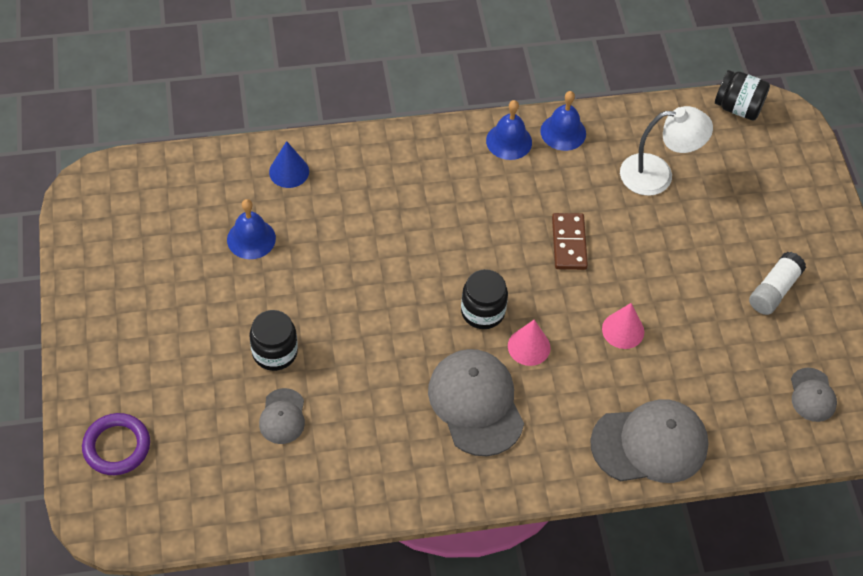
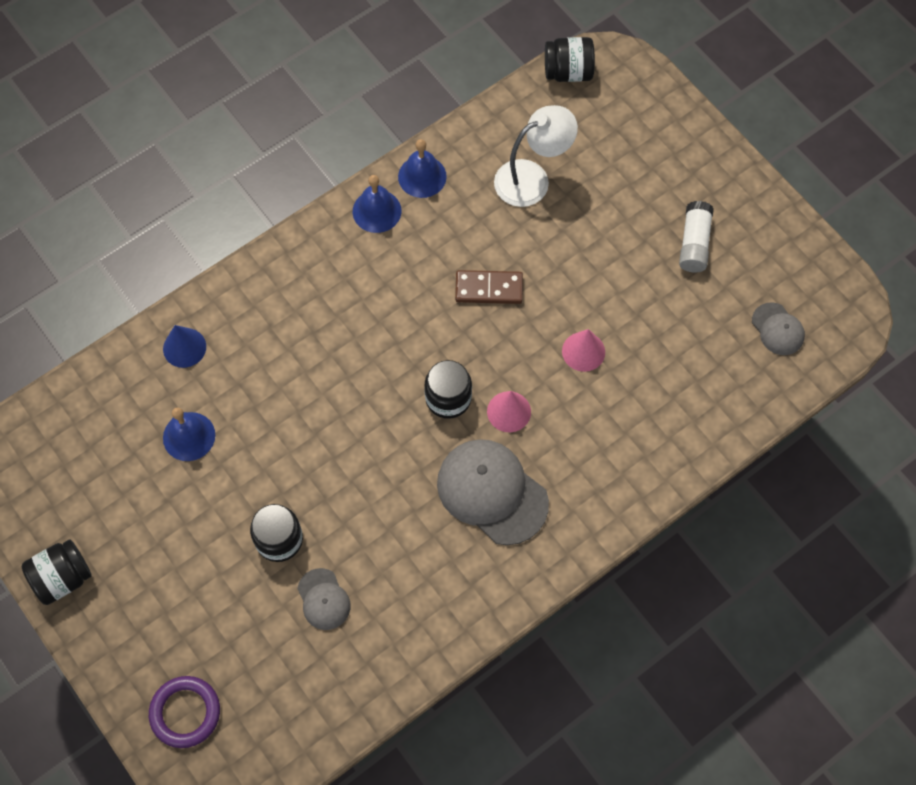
camera: 25 degrees left, 10 degrees up
(86, 295) = (62, 578): none -> black jar
(569, 243) = (489, 289): brown domino -> brown domino turned 60 degrees counterclockwise
(649, 444) = (664, 450): grey cap -> none

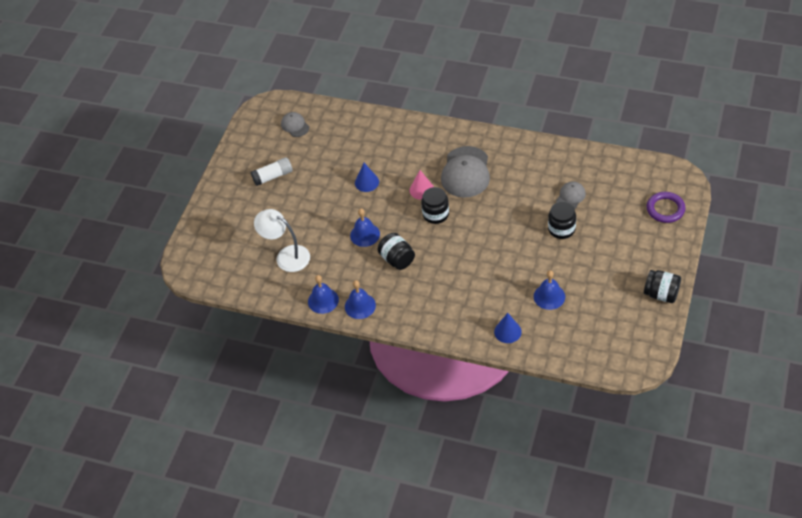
camera: 120 degrees left, 15 degrees down
(489, 289) = (365, 234): brown domino -> blue bell
(568, 72) = (207, 280): black jar -> black jar (397, 259)
(583, 351) = (367, 182): pink cone -> blue cone
(777, 329) = (295, 125): grey cap -> grey cap turned 60 degrees counterclockwise

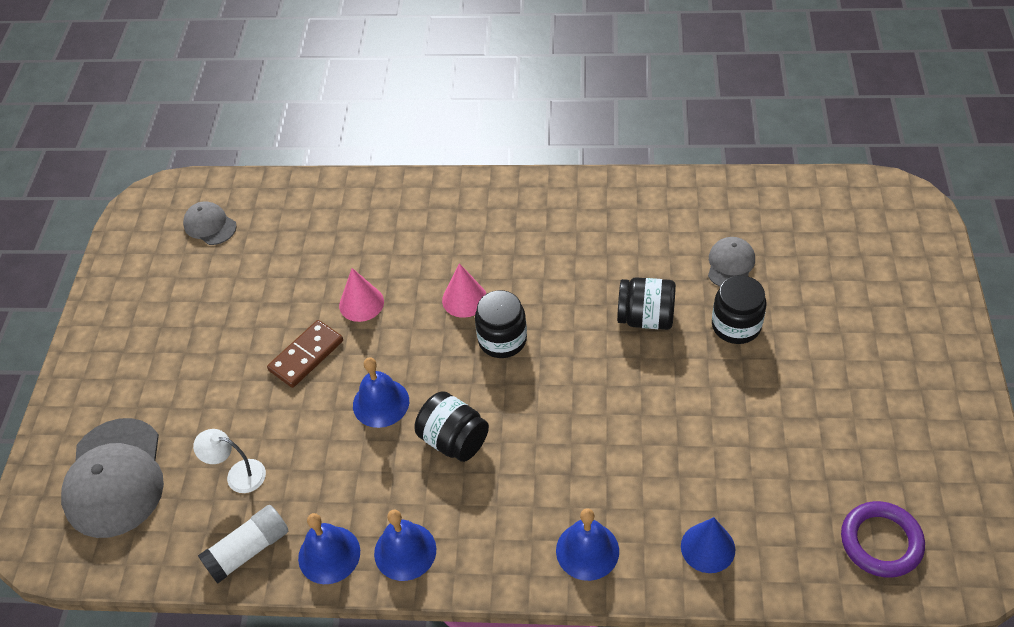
camera: 15 degrees left, 0 degrees up
(273, 176) = (185, 323): white glue stick -> white glue stick (248, 550)
(286, 256) = (238, 474): white lamp -> white lamp, size x0.58
(332, 204) = (306, 356): none -> brown domino
(367, 182) = (361, 303): blue cone -> pink cone
(465, 172) = (534, 254): grey cap -> grey cap (115, 478)
(549, 296) = (760, 459): blue bell -> blue bell (587, 550)
(661, 294) = (960, 414): black jar -> black jar (645, 318)
(665, 209) = (900, 257): purple ring -> purple ring (881, 542)

